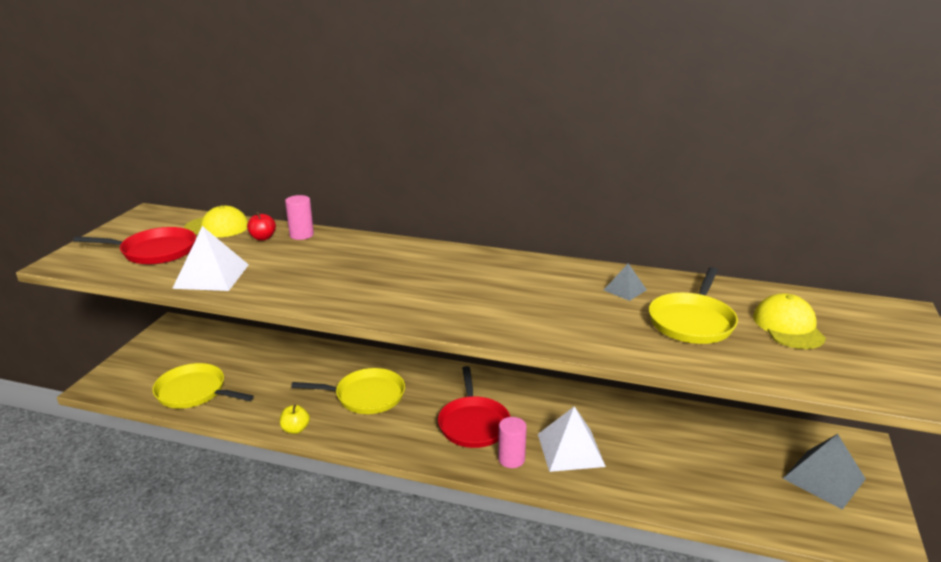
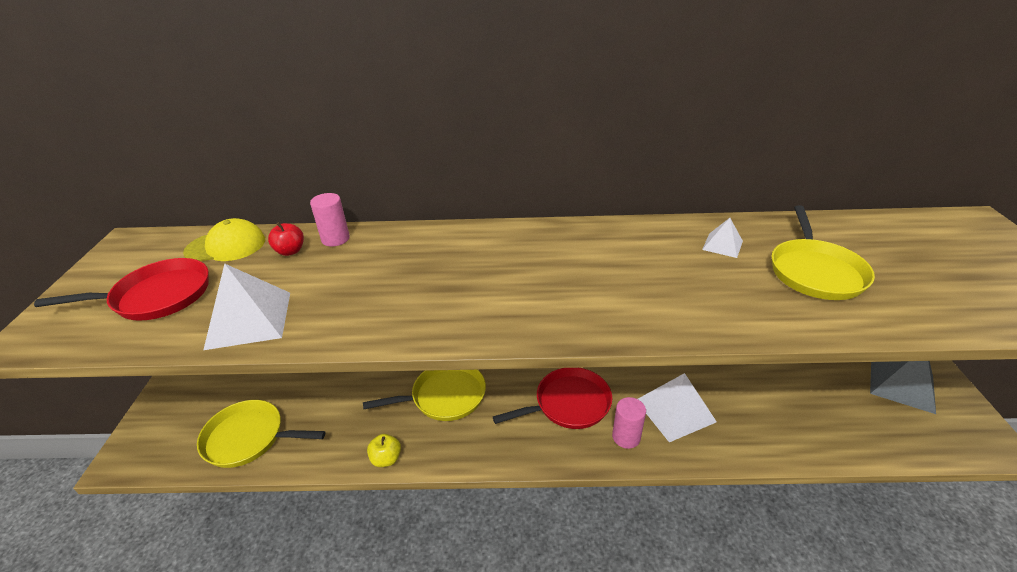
camera: 15 degrees left, 10 degrees up
(473, 424) = (569, 403): red pan -> red pan turned 90 degrees counterclockwise
(625, 290) = (722, 245): grey pyramid -> white pyramid
(788, 327) = (903, 259): yellow cap -> none

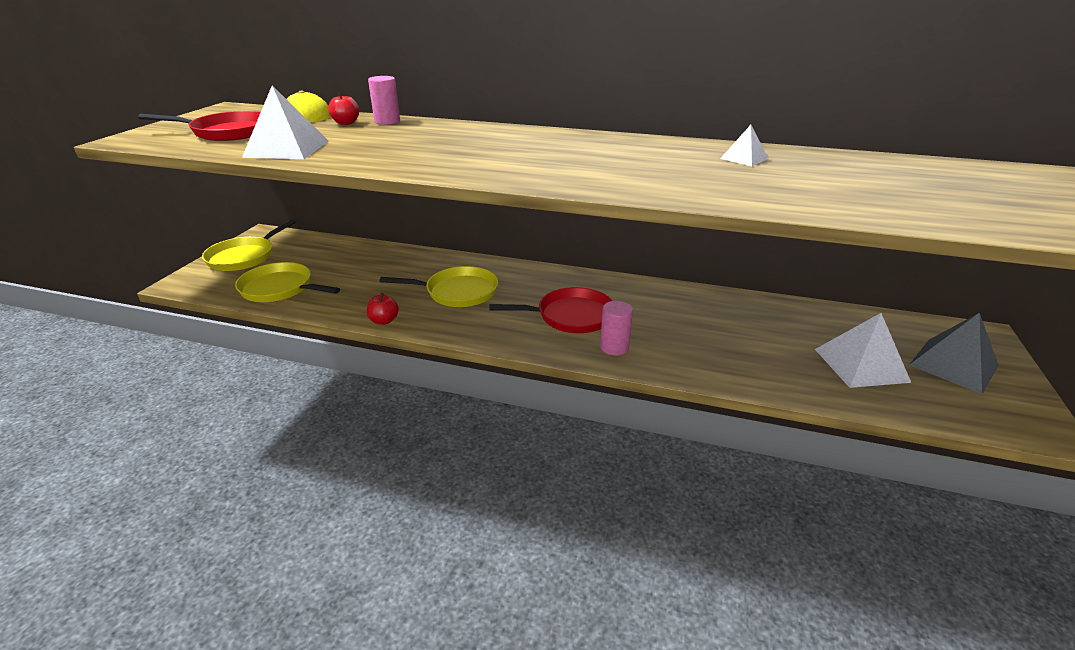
camera: 15 degrees right, 5 degrees down
(386, 459) = (384, 321): yellow apple -> red apple
(675, 410) = (676, 339): white pyramid -> white pyramid (861, 365)
(815, 272) = (829, 181): yellow pan -> yellow pan (244, 257)

